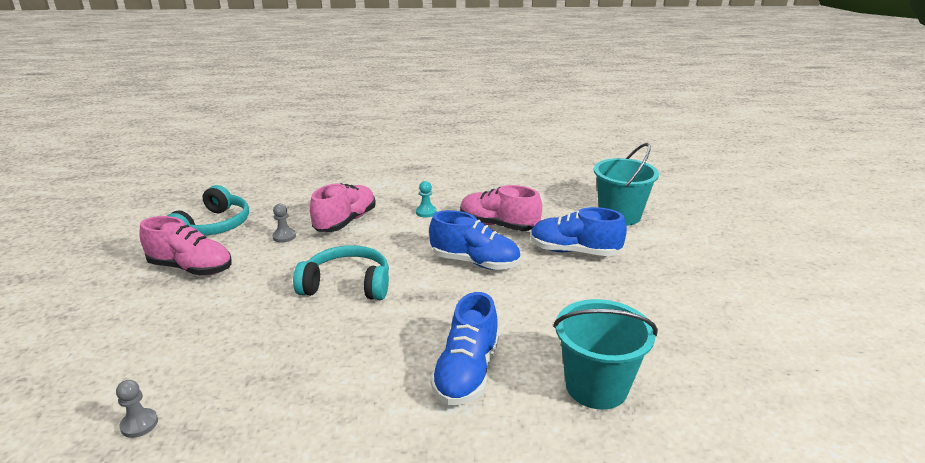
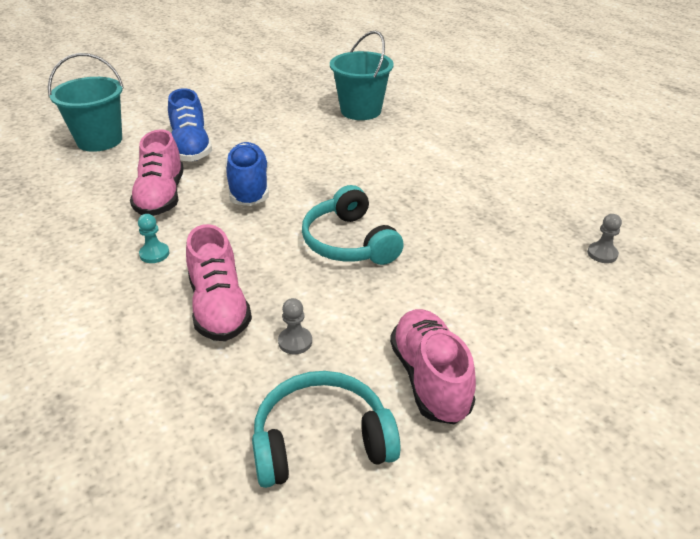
camera: 120 degrees left, 10 degrees up
(345, 221) = (219, 308): pink shoe -> pink shoe turned 105 degrees counterclockwise
(466, 373) = (396, 150): blue shoe -> none

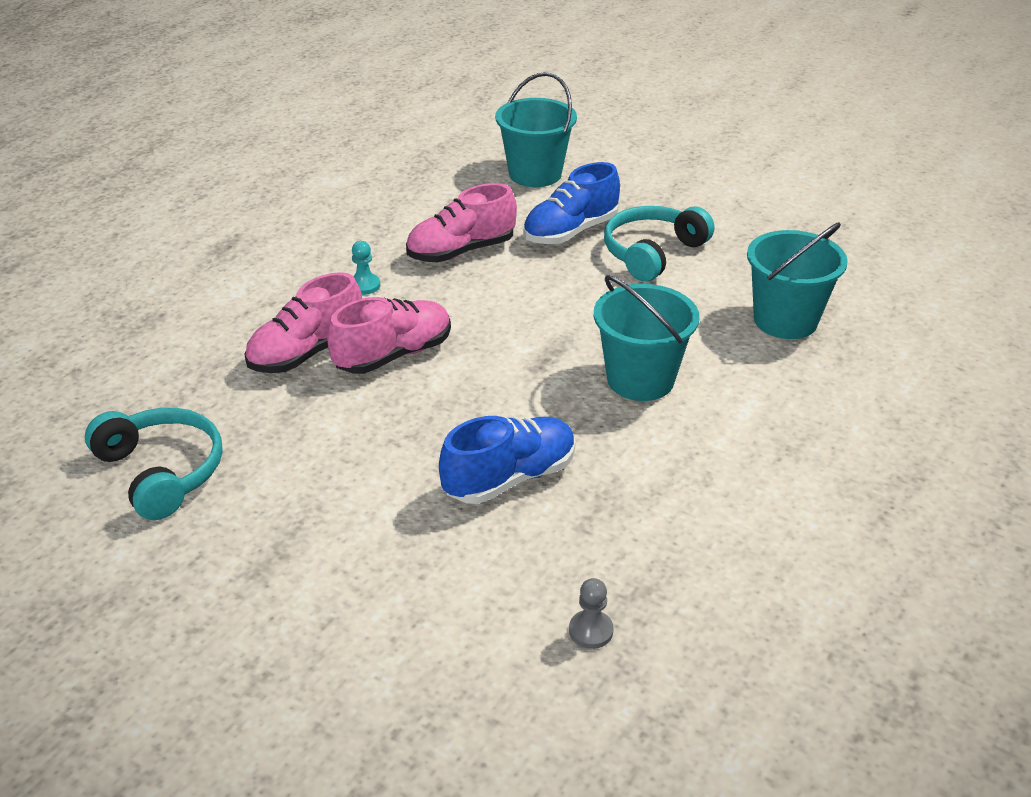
camera: 65 degrees right, 0 degrees up
(249, 188) = (520, 298): blue shoe -> blue shoe (510, 478)
(295, 342) = (282, 415): grey pawn -> none
(349, 242) = (466, 401): turquoise headphones -> turquoise headphones (652, 253)
(379, 170) = (640, 379): none -> turquoise bucket
(430, 379) = (269, 521): pink shoe -> pink shoe (393, 355)

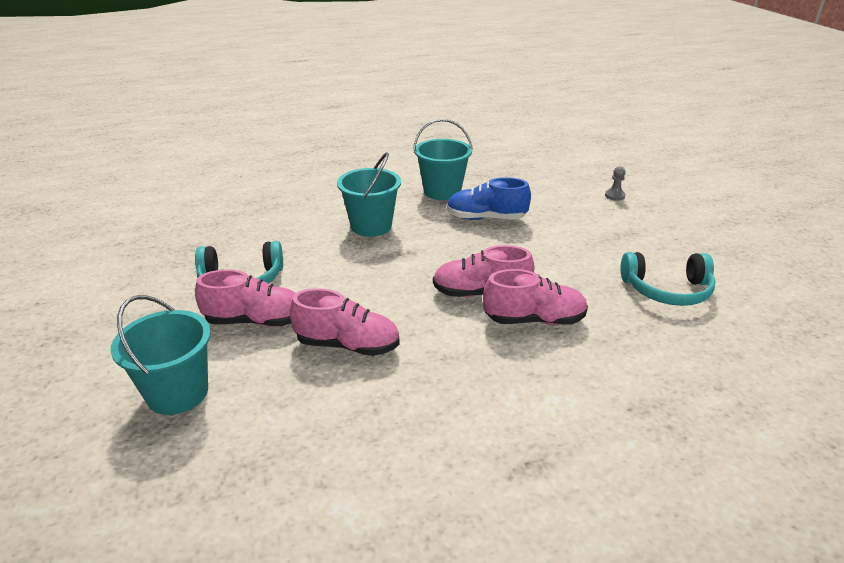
camera: 140 degrees left, 5 degrees down
(162, 472) = (667, 290): turquoise headphones -> turquoise headphones turned 90 degrees counterclockwise
(364, 285) = (448, 352): turquoise pawn -> none
(570, 232) = (255, 321): blue shoe -> pink shoe
(591, 631) = (511, 174): grey pawn -> grey pawn (614, 196)
(785, 320) = (259, 218): turquoise bucket -> turquoise bucket (442, 191)

